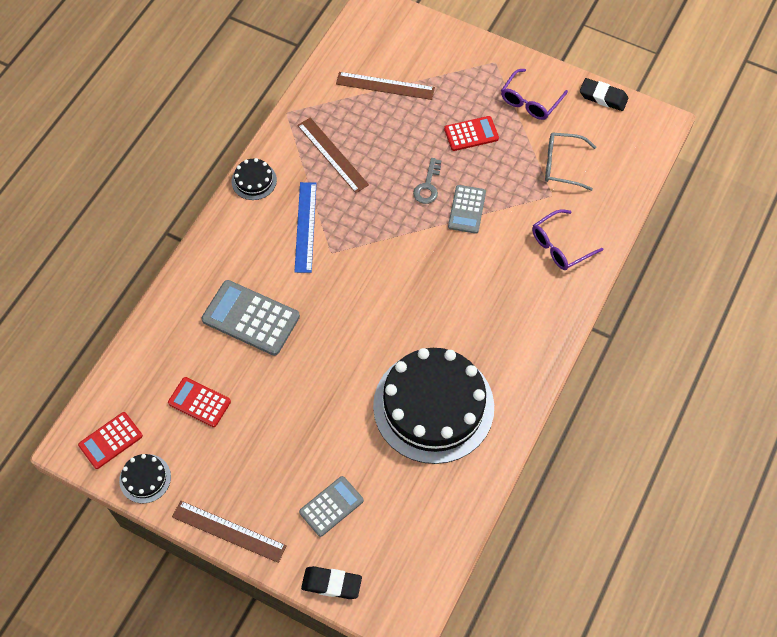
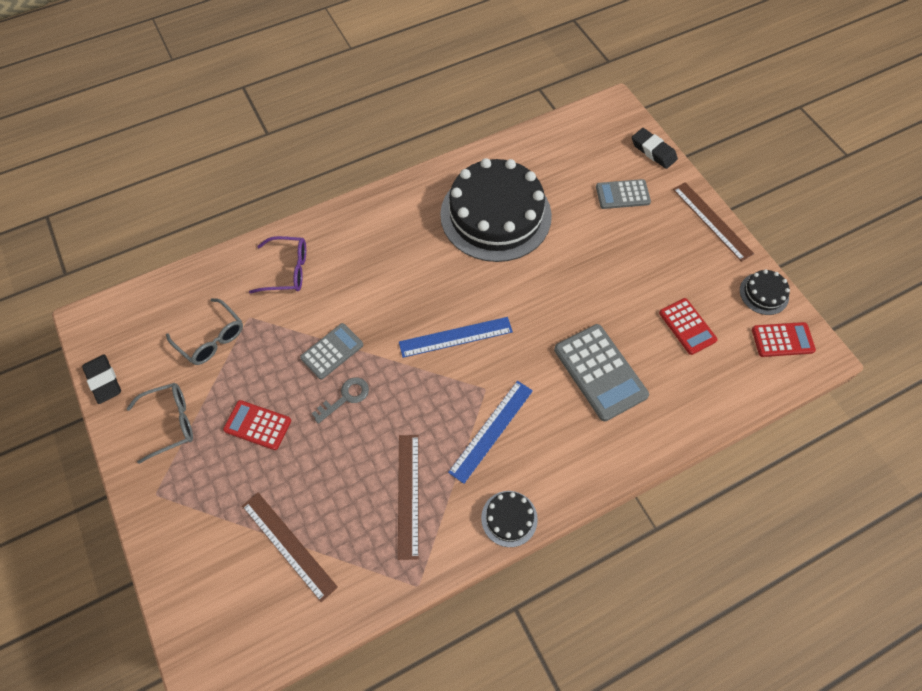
camera: 145 degrees left, 0 degrees up
(383, 277) = (455, 337): none -> blue ruler
(530, 101) = (170, 423): purple glasses -> grey glasses

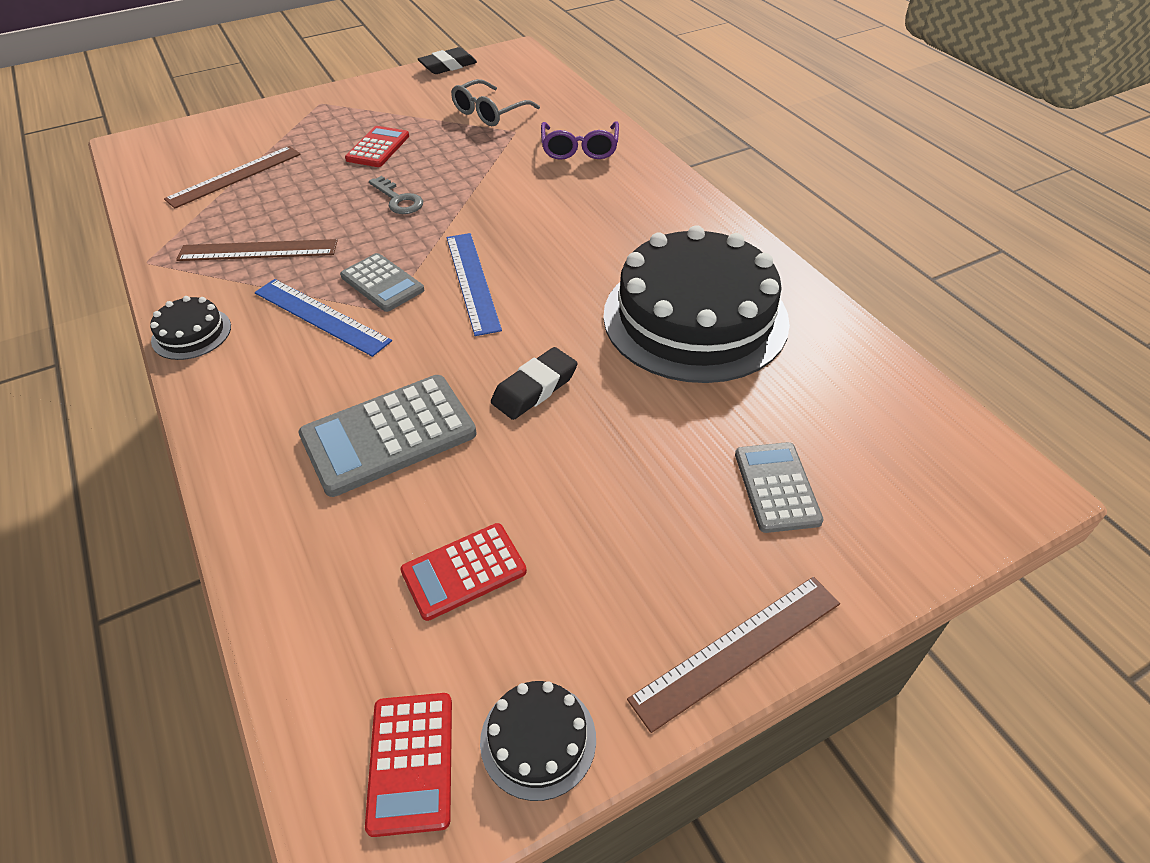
camera: 90 degrees right, 15 degrees down
(170, 423) = (394, 102): grey glasses -> none
(332, 351) = (463, 186): grey calculator -> grey calculator (382, 283)
(653, 151) = (915, 550): black eraser -> black eraser (534, 388)

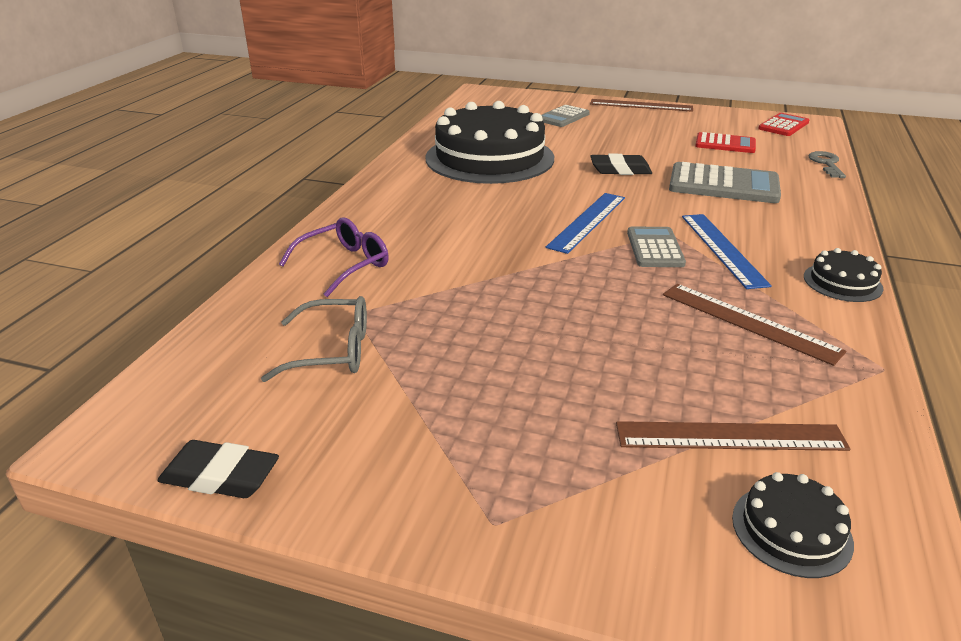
camera: 135 degrees left, 15 degrees down
(378, 148) = (513, 376): red calculator -> none
(398, 200) = (566, 303): grey key -> grey key (826, 164)
(538, 739) = (733, 116): black cake -> black cake (791, 530)

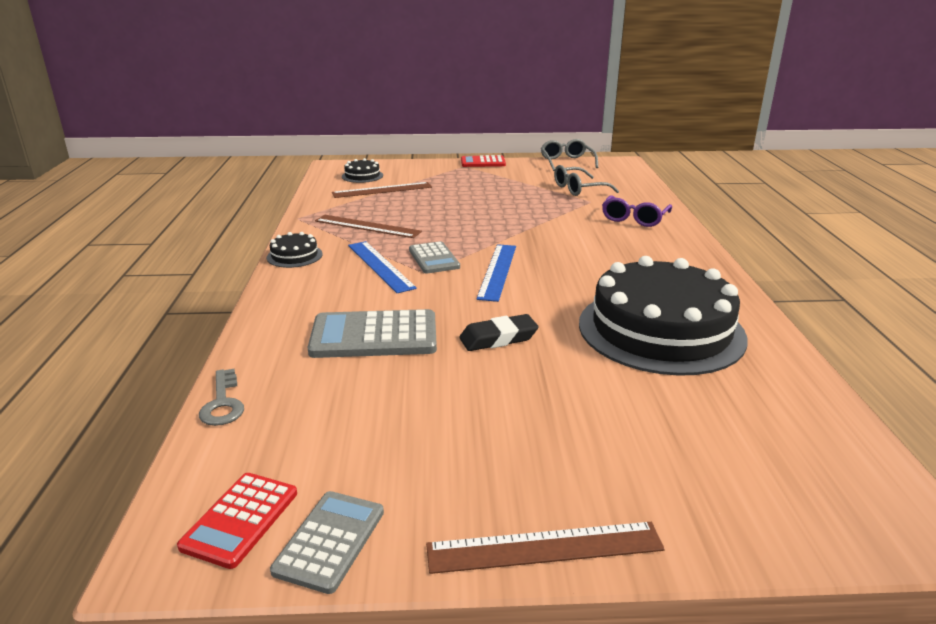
camera: 160 degrees right, 5 degrees down
(220, 476) = (566, 162): black eraser -> grey glasses
(563, 117) = (659, 453): grey calculator -> grey calculator (330, 541)
(725, 144) = (365, 424): red calculator -> red calculator (483, 162)

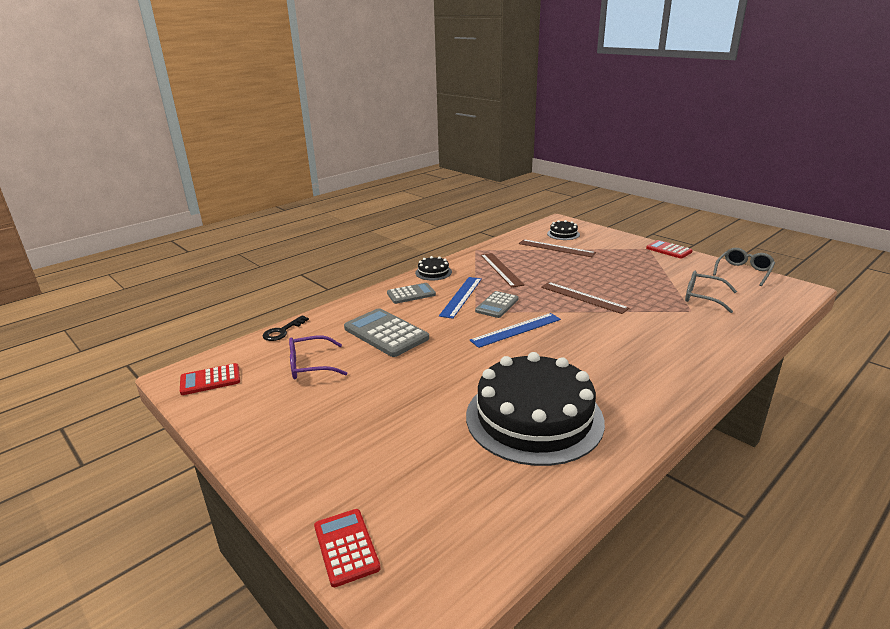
camera: 50 degrees right, 0 degrees up
(223, 403) = (282, 331): grey key -> black key
(330, 541) = (215, 407): grey calculator -> grey calculator (411, 294)
(498, 338) = (435, 367): black eraser -> none
(544, 548) = (260, 468): brown ruler -> brown ruler (583, 297)
(634, 219) = (696, 338): purple glasses -> purple glasses (310, 365)
(772, 533) = (346, 547): none -> red calculator

